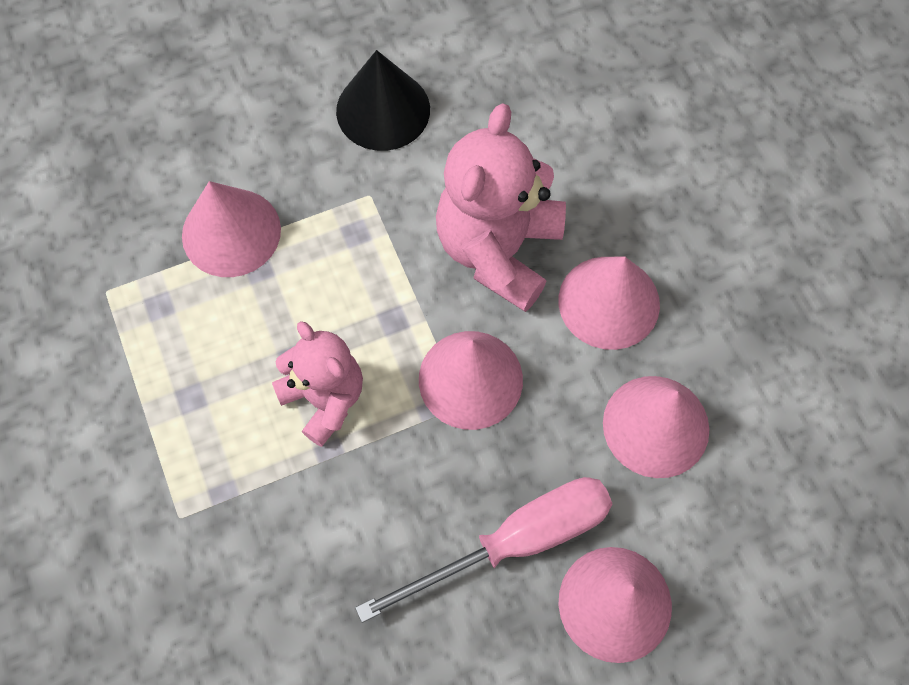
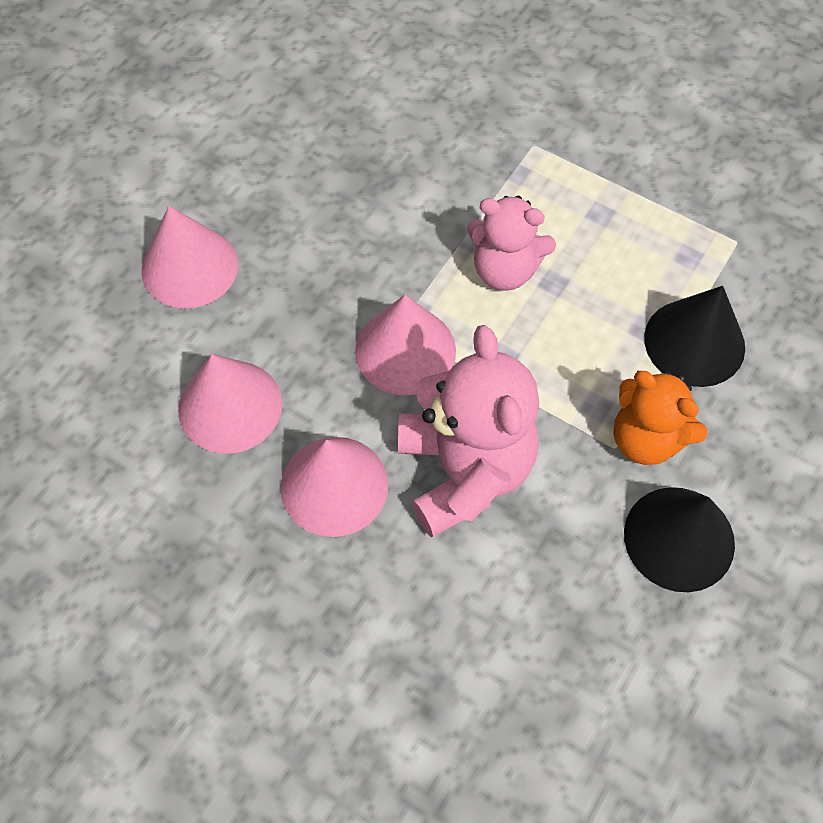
camera: 145 degrees right, 5 degrees down
(231, 232) = (694, 342): pink cone -> black cone
(341, 186) = (646, 439): none -> orange teddy bear
(514, 542) = (289, 262): pink screwdriver -> none

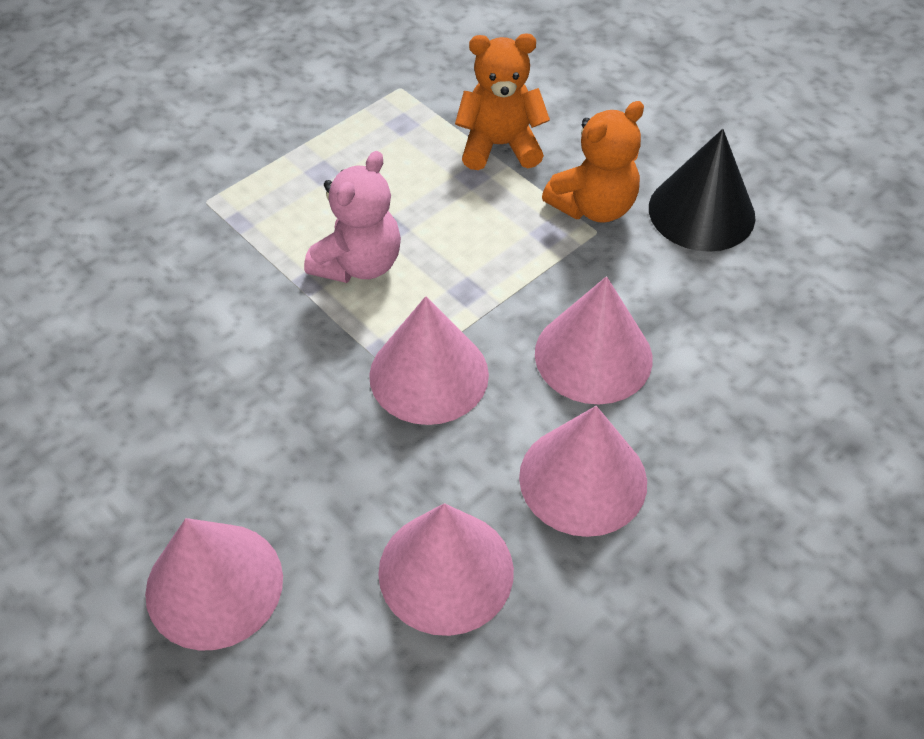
camera: 75 degrees left, 10 degrees down
(464, 470) = (593, 355): pink teddy bear -> pink cone
(694, 342) = (500, 146): black cone -> orange teddy bear

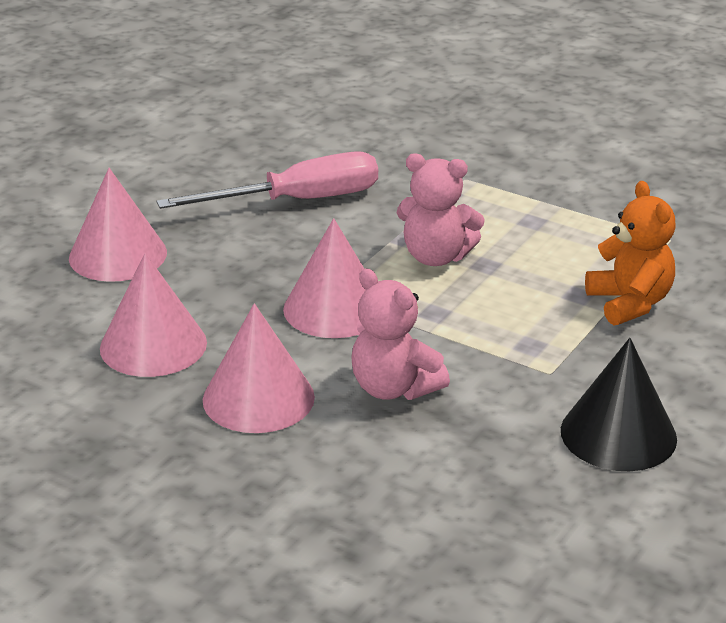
camera: 75 degrees right, 20 degrees down
(174, 363) = (297, 201): none -> pink screwdriver
(593, 207) = (582, 367): orange teddy bear -> none
(593, 355) = (394, 388): pink cone -> pink teddy bear

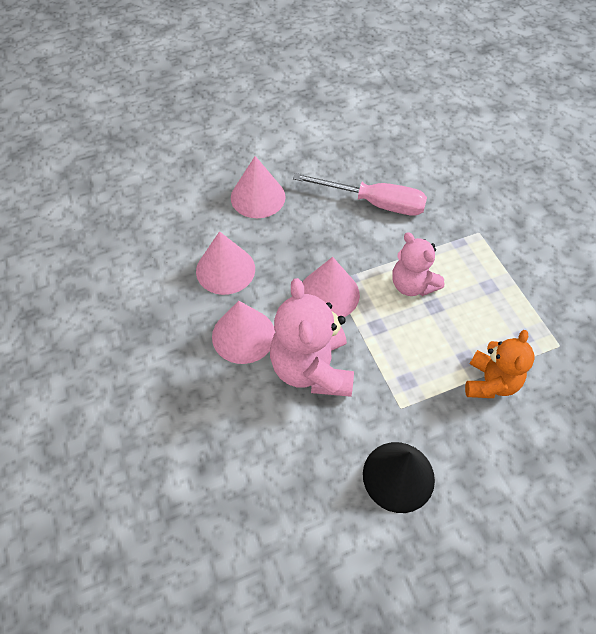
camera: 35 degrees right, 25 degrees up
(394, 388) = (312, 369): pink teddy bear -> pink teddy bear, size x1.55

